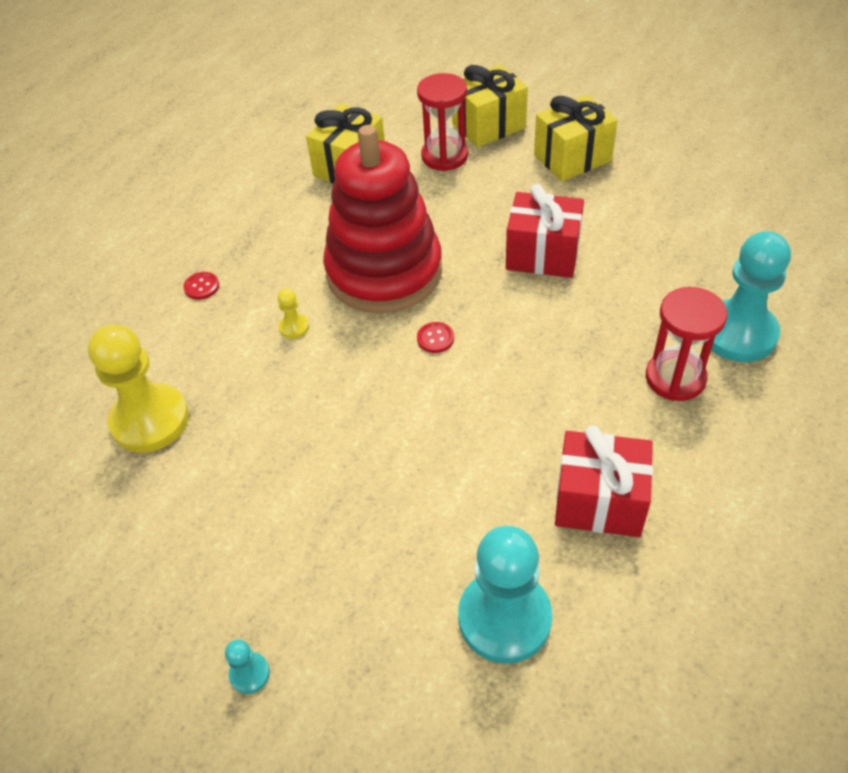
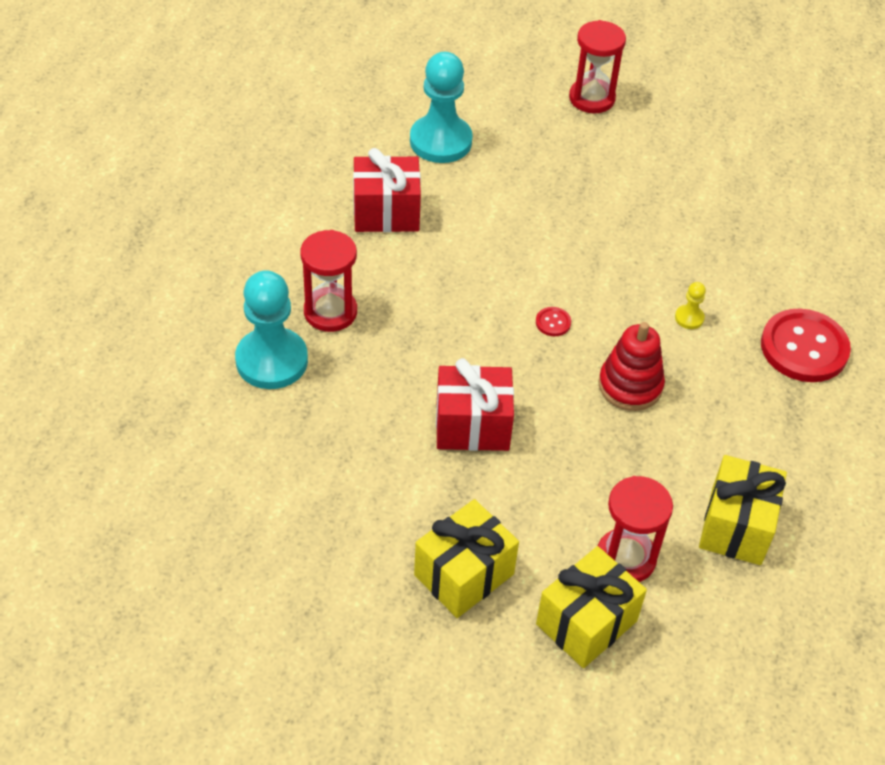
camera: 160 degrees right, 0 degrees up
(150, 420) = (762, 227): yellow pawn -> none
(201, 287) = (804, 348): red button -> red button, size x2.45
(249, 674) = (591, 98): turquoise pawn -> red hourglass
(384, 272) = (630, 386): red stacking toy -> red stacking toy, size x0.53

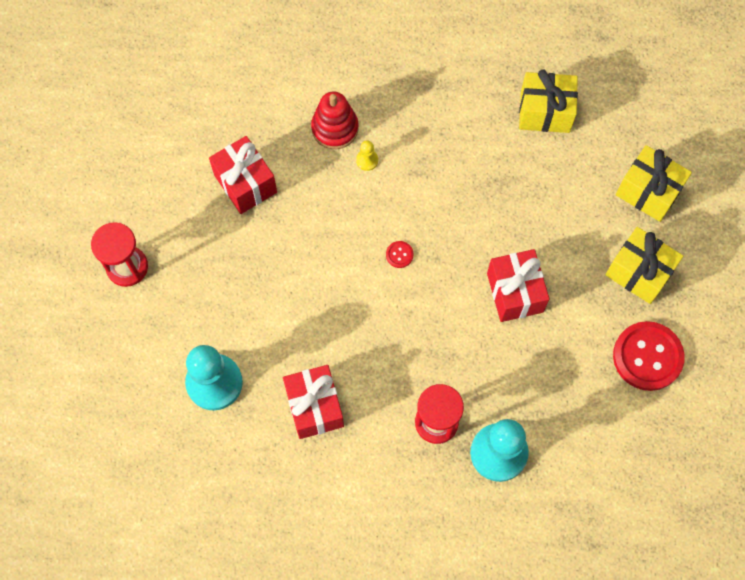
camera: 100 degrees left, 20 degrees up
(625, 558) = (592, 175): red hourglass -> none
(630, 386) = (445, 192): red stacking toy -> red stacking toy (335, 128)
(676, 204) = (245, 183): none -> red gift
(804, 348) = (374, 81): red button -> red button (647, 357)

